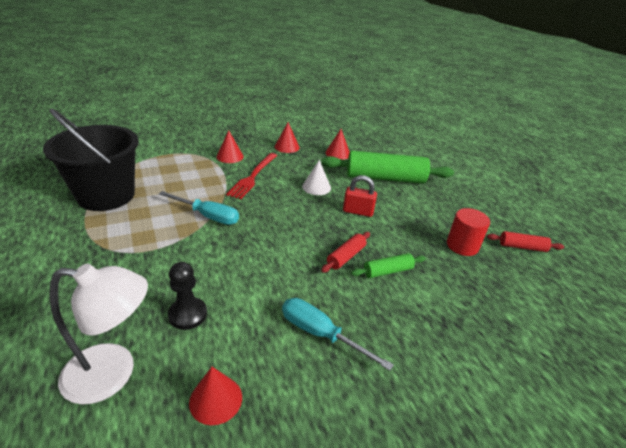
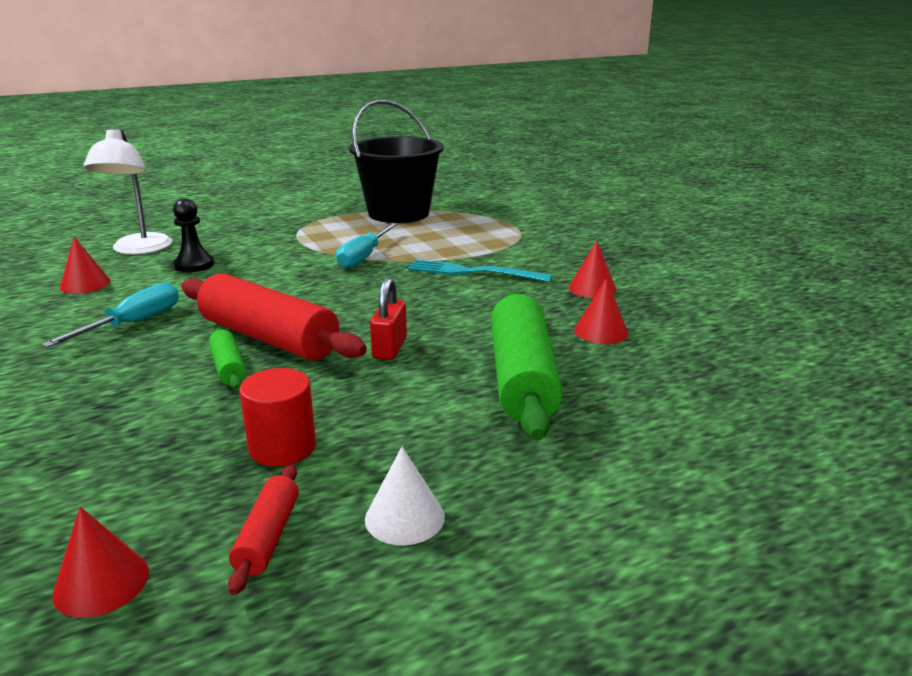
camera: 90 degrees right, 10 degrees down
(230, 156) = (527, 255): red cone -> red cone (101, 582)
(253, 176) = (473, 272): red fork -> turquoise fork
(316, 187) = (459, 315): white cone -> white cone (404, 517)
(346, 257) = (269, 338): red rolling pin -> red rolling pin, size x2.13

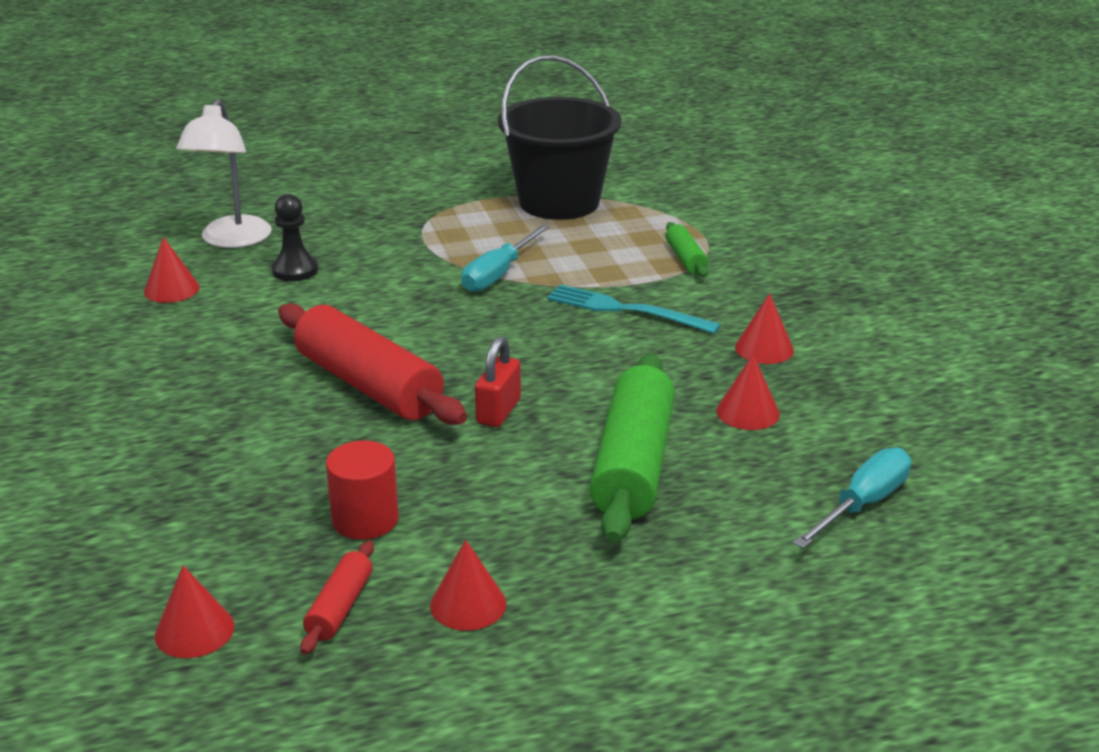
camera: 10 degrees right, 5 degrees up
(132, 324) = (223, 352): turquoise screwdriver -> turquoise screwdriver (862, 504)
(228, 367) = (321, 420): green rolling pin -> green rolling pin (685, 259)
(404, 517) = (468, 604): white cone -> red cone

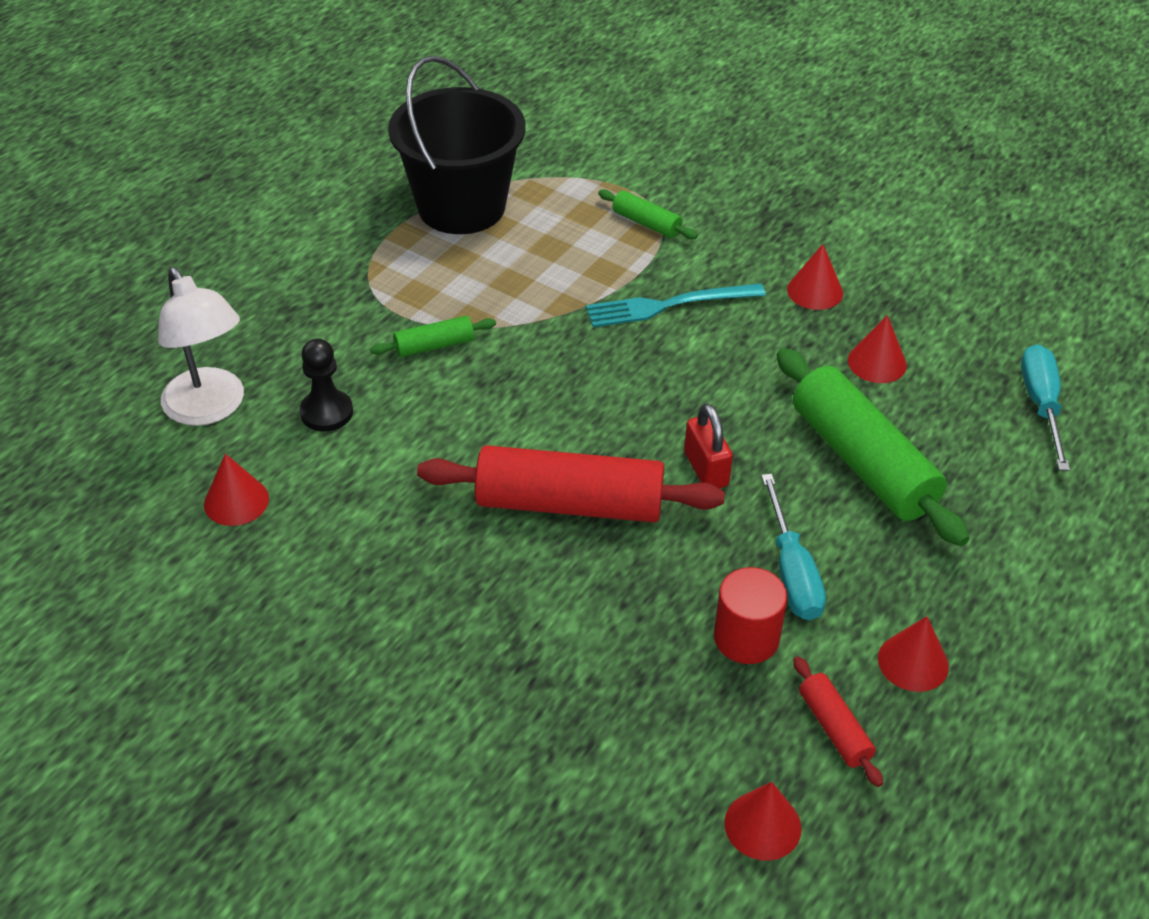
camera: 40 degrees left, 15 degrees up
(419, 265) = (434, 345): none -> green rolling pin
(498, 274) = (517, 320): turquoise screwdriver -> turquoise screwdriver (792, 571)

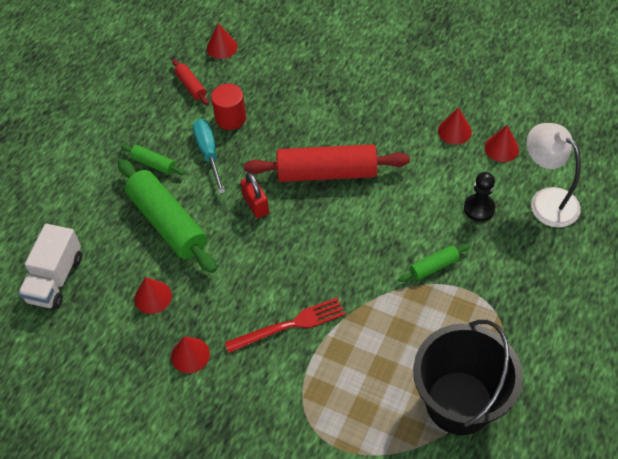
camera: 175 degrees right, 10 degrees up
(646, 223) = (315, 407): green rolling pin -> green rolling pin (154, 164)
(669, 305) = (289, 325): turquoise fork -> red fork
(913, 662) = (153, 118): red cone -> red cone (454, 131)
(1041, 405) = (56, 279): turquoise screwdriver -> white truck

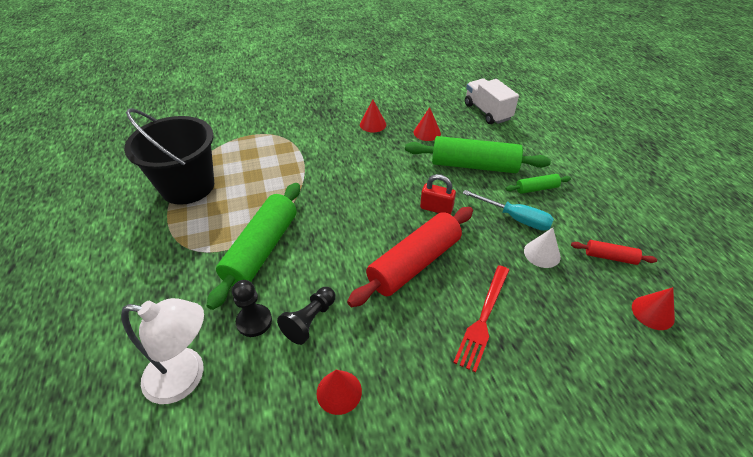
camera: 135 degrees right, 10 degrees down
(230, 118) = (542, 253): red cylinder -> white cone
(289, 325) = (332, 163): red fork -> red fork (483, 318)
(434, 266) = (262, 250): green rolling pin -> green rolling pin, size x2.13
(439, 183) = (310, 320): none -> black pawn
(501, 148) = (271, 408): red cone -> none

